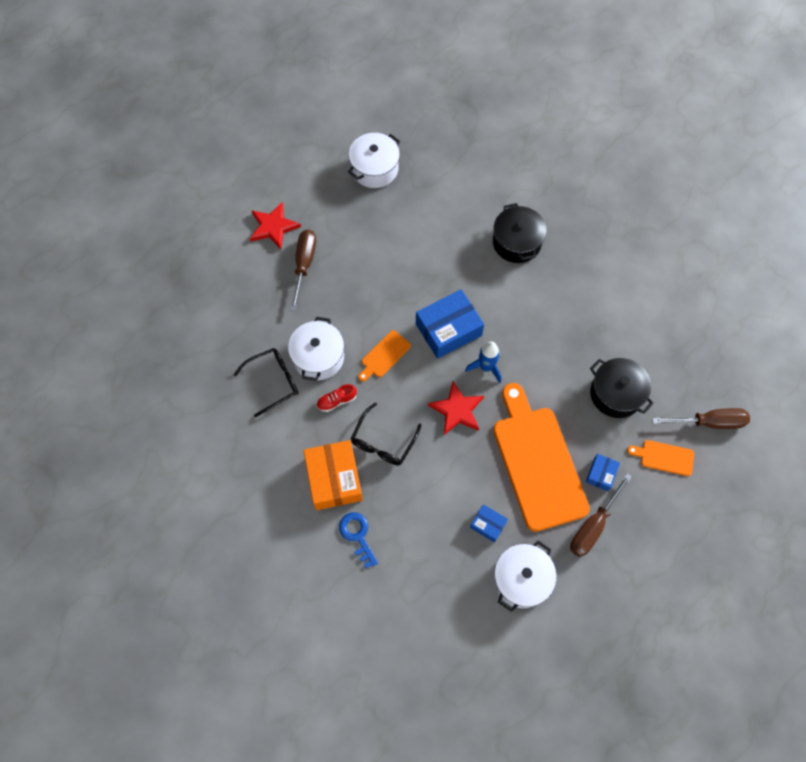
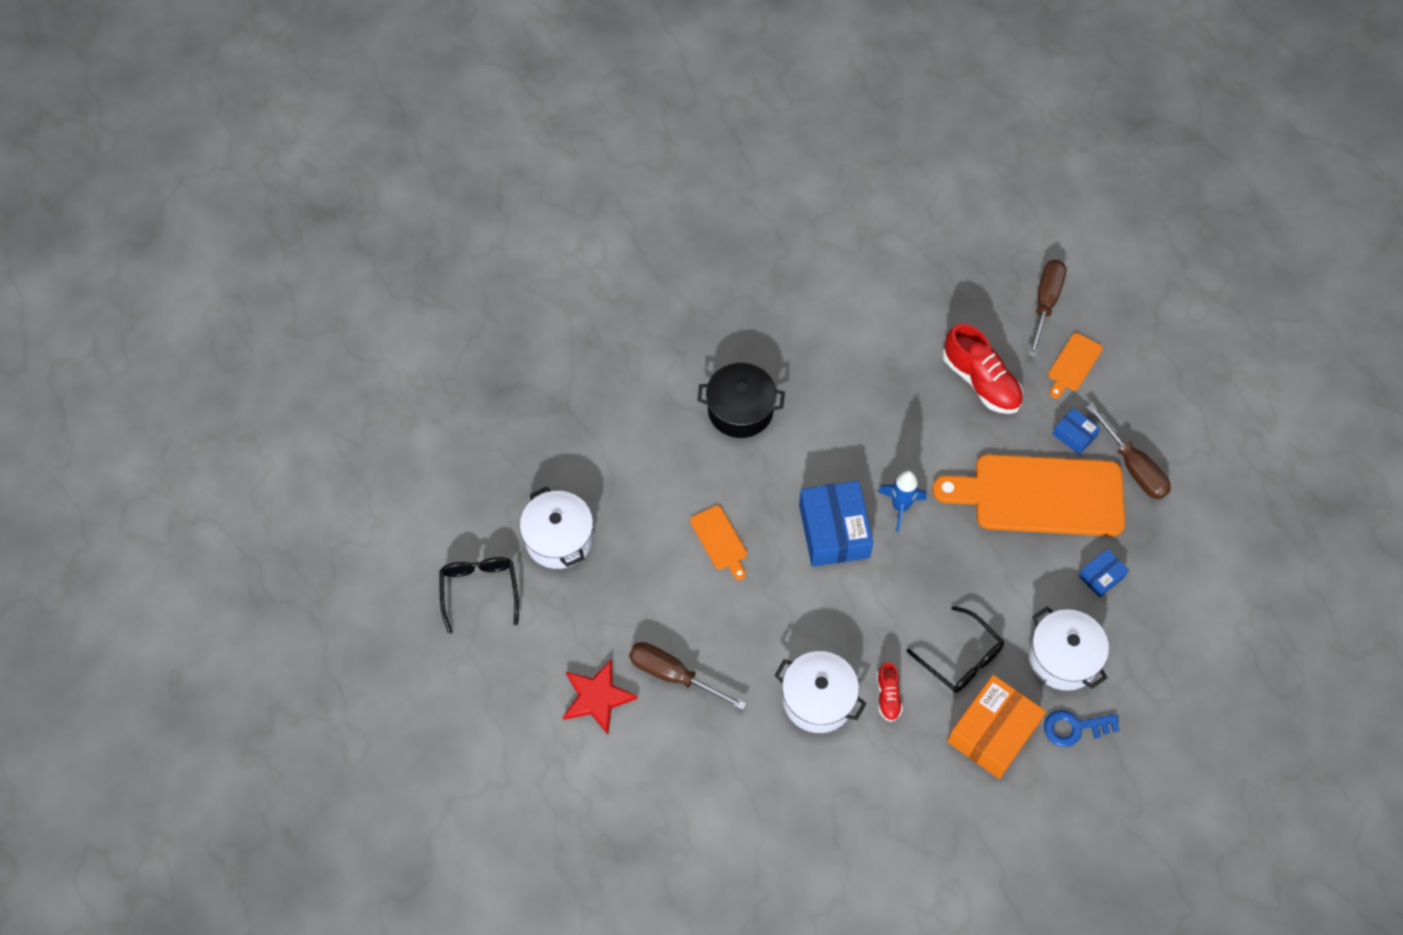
camera: 70 degrees left, 5 degrees down
(273, 382) = (834, 767): black glasses -> black glasses (479, 590)
(334, 479) = (993, 732): orange box -> orange box turned 60 degrees counterclockwise
(384, 355) = (844, 618): orange cutting board -> orange cutting board (720, 540)
(457, 410) = (946, 559): red star -> none
(521, 579) = (1175, 564): white pot -> white pot (1063, 657)
(616, 394) = (981, 381): black pot -> red shoe

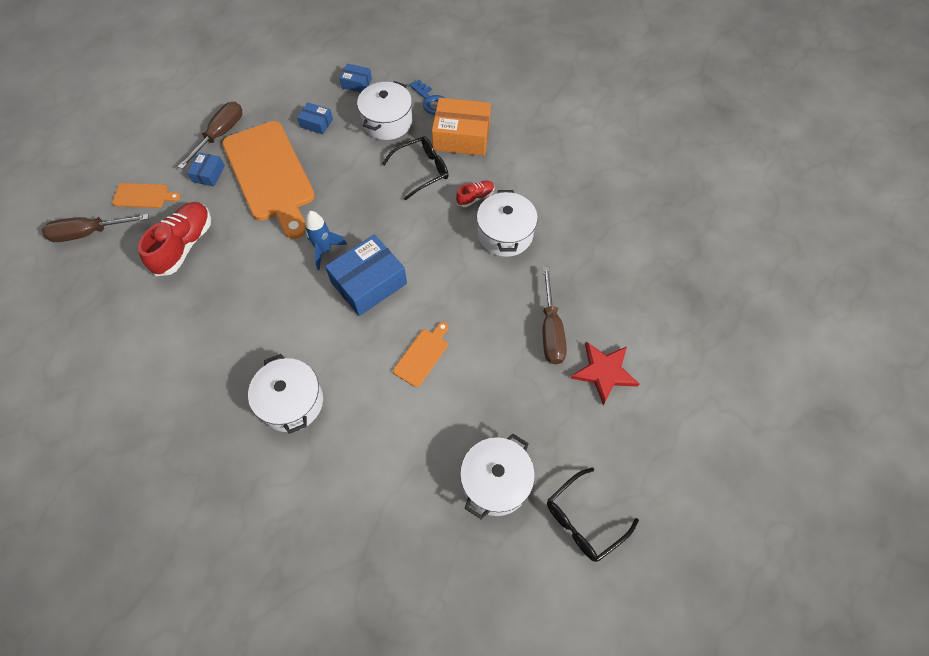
camera: 120 degrees left, 0 degrees up
(740, 410) = (292, 402): black pot -> white pot
(961, 658) = (422, 170): black glasses -> black glasses turned 45 degrees clockwise
(1152, 653) = (356, 83): none -> blue box

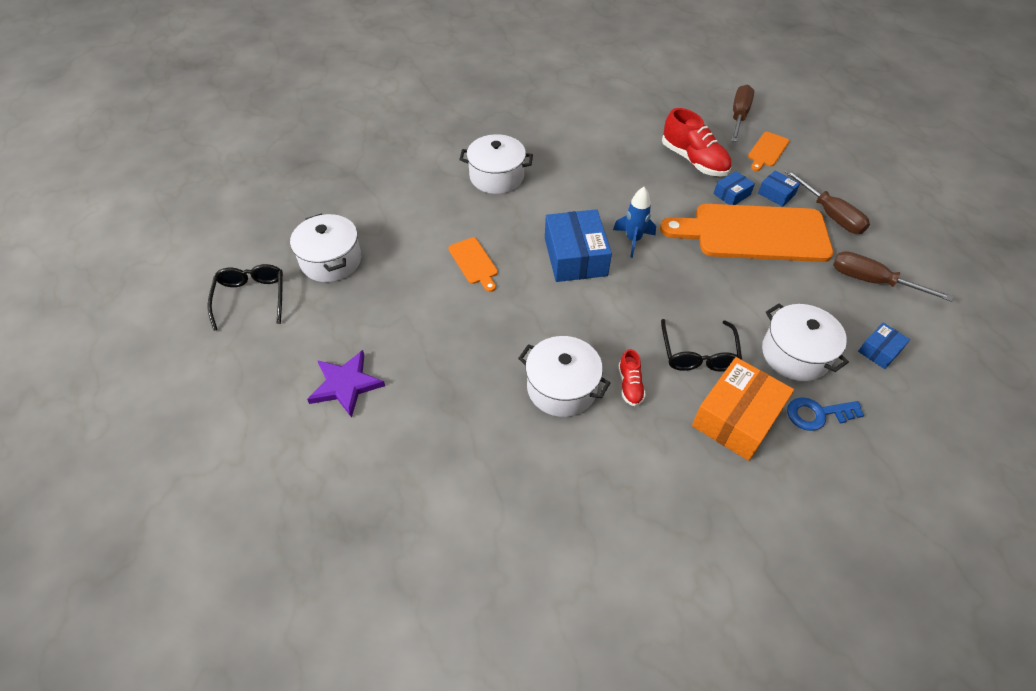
camera: 120 degrees right, 10 degrees down
(316, 123) = (818, 291): blue box -> blue box (731, 194)
(551, 330) = (422, 366): brown screwdriver -> brown screwdriver (871, 281)
(604, 372) = (345, 384): red star -> purple star

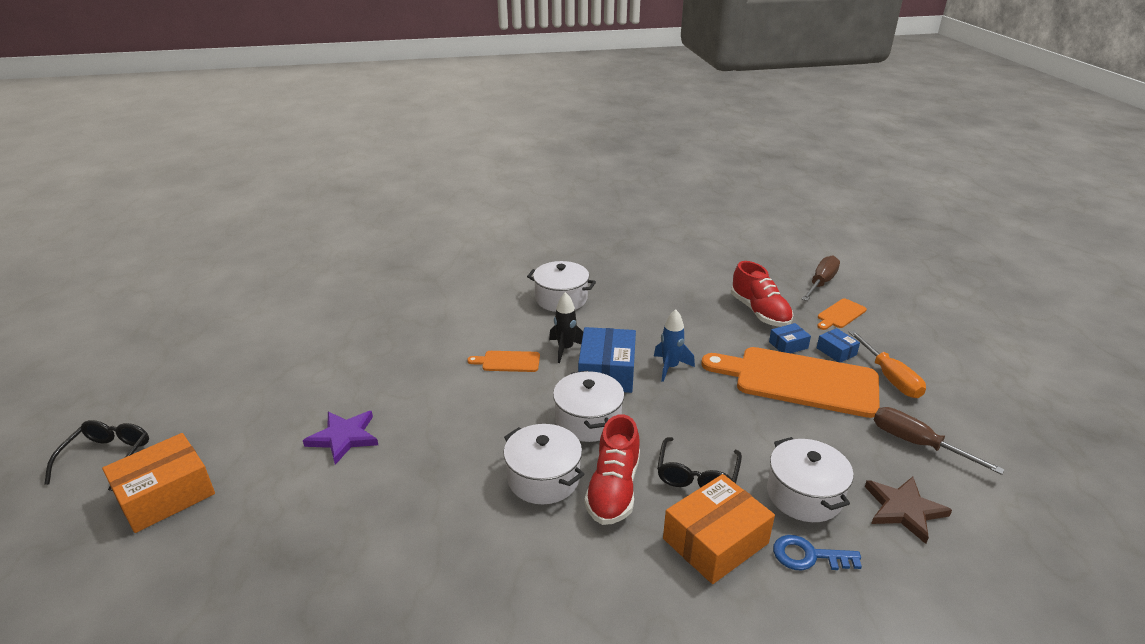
camera: 15 degrees right, 20 degrees down
(189, 491) = (165, 495): none -> orange box
(251, 298) = (300, 357): black glasses -> black glasses (107, 457)
(331, 260) = (382, 340): white pot -> white pot (588, 420)
(474, 263) = (508, 362): orange cutting board -> orange cutting board turned 105 degrees clockwise
(525, 237) = (565, 349): none -> black rocket
(630, 385) = (613, 489): red shoe -> red shoe, size x1.94
(830, 215) = (890, 378): brown screwdriver -> orange screwdriver
(879, 351) = (904, 509): blue box -> brown star

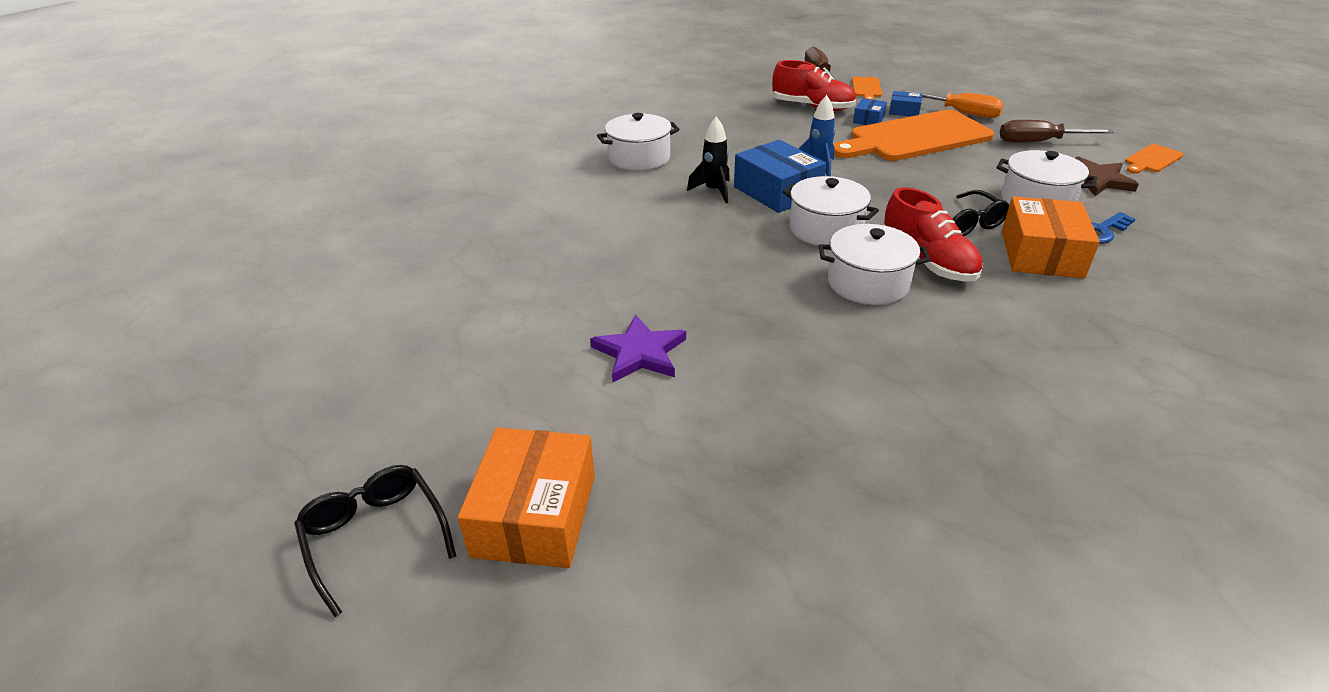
camera: 40 degrees left, 5 degrees up
(508, 362) = (681, 222): orange cutting board -> orange cutting board (1152, 159)

